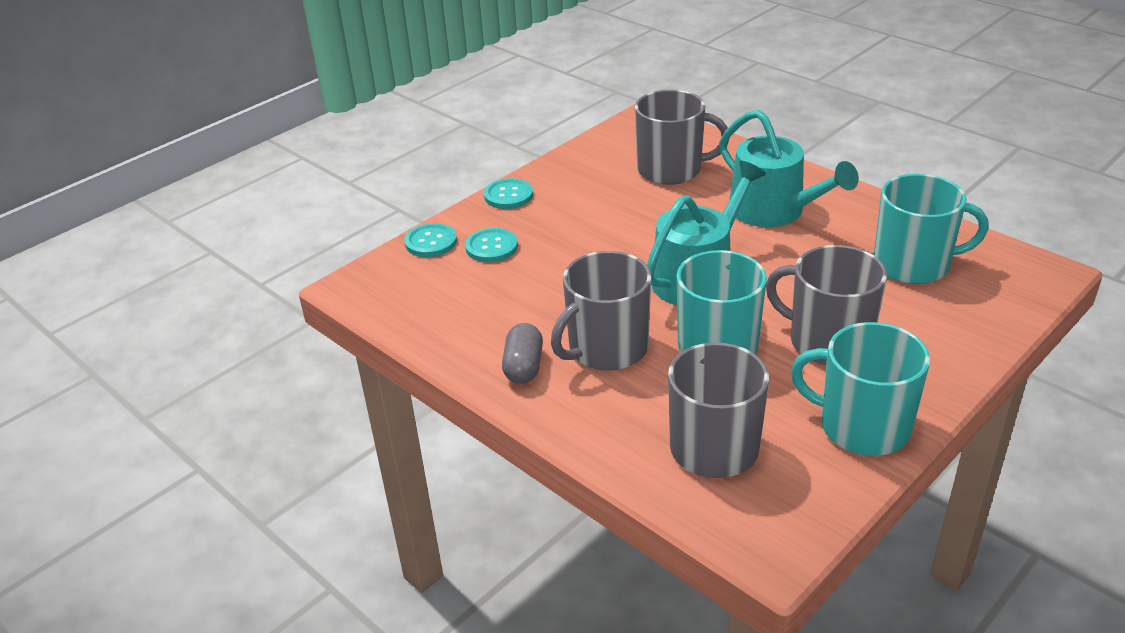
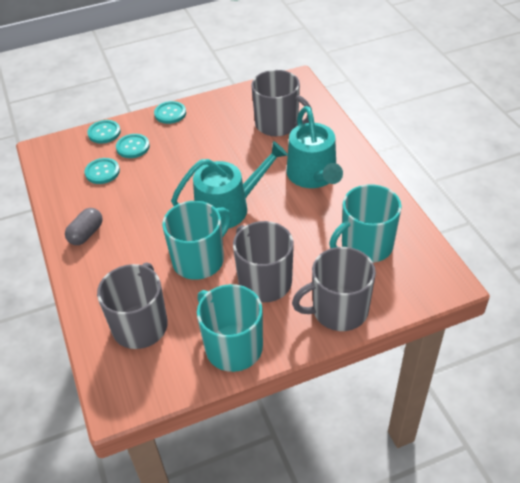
camera: 25 degrees right, 10 degrees up
(474, 288) = (102, 172): none -> turquoise button
(606, 349) = (138, 238): grey mug -> grey mug (338, 310)
(913, 264) = (365, 245): turquoise mug -> turquoise mug turned 120 degrees clockwise

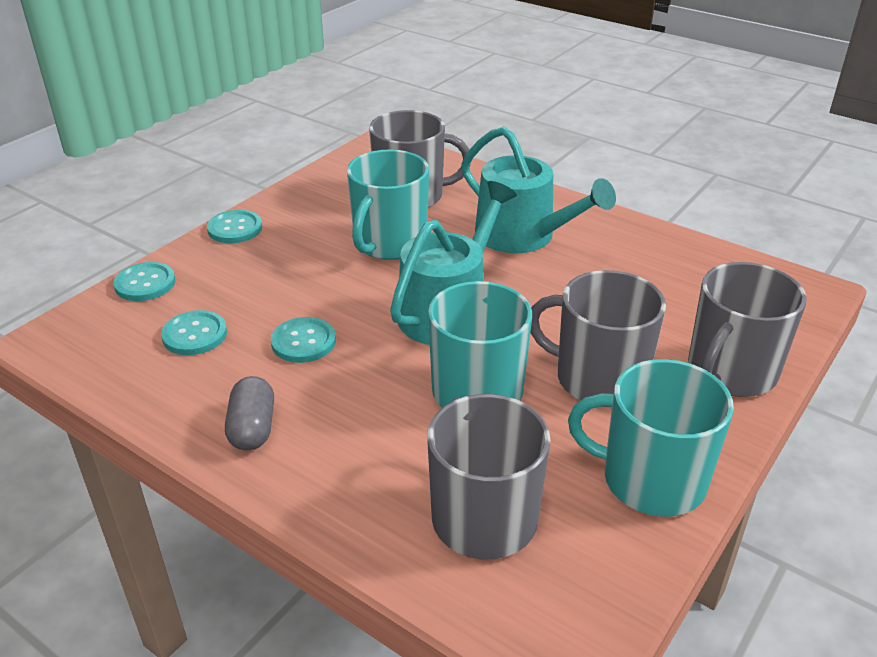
camera: 35 degrees left, 10 degrees down
(133, 147) = (215, 286): turquoise button -> turquoise button (303, 342)
(365, 245) = (675, 288): turquoise mug -> turquoise mug (389, 243)

